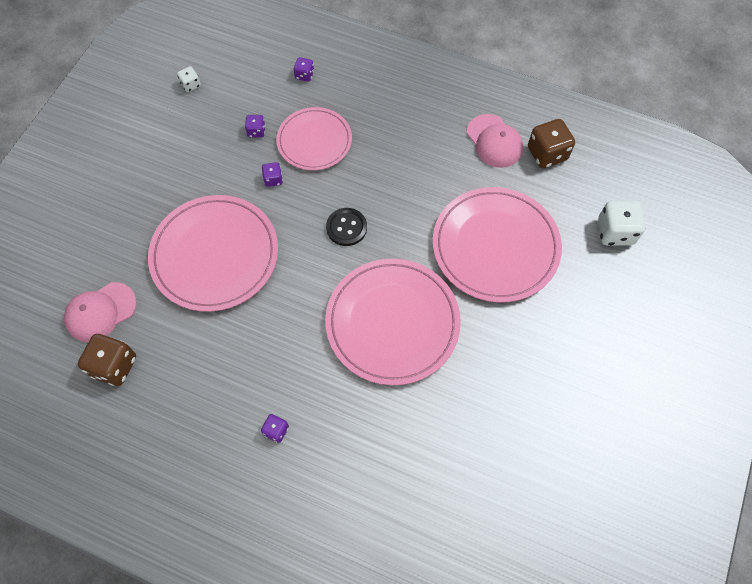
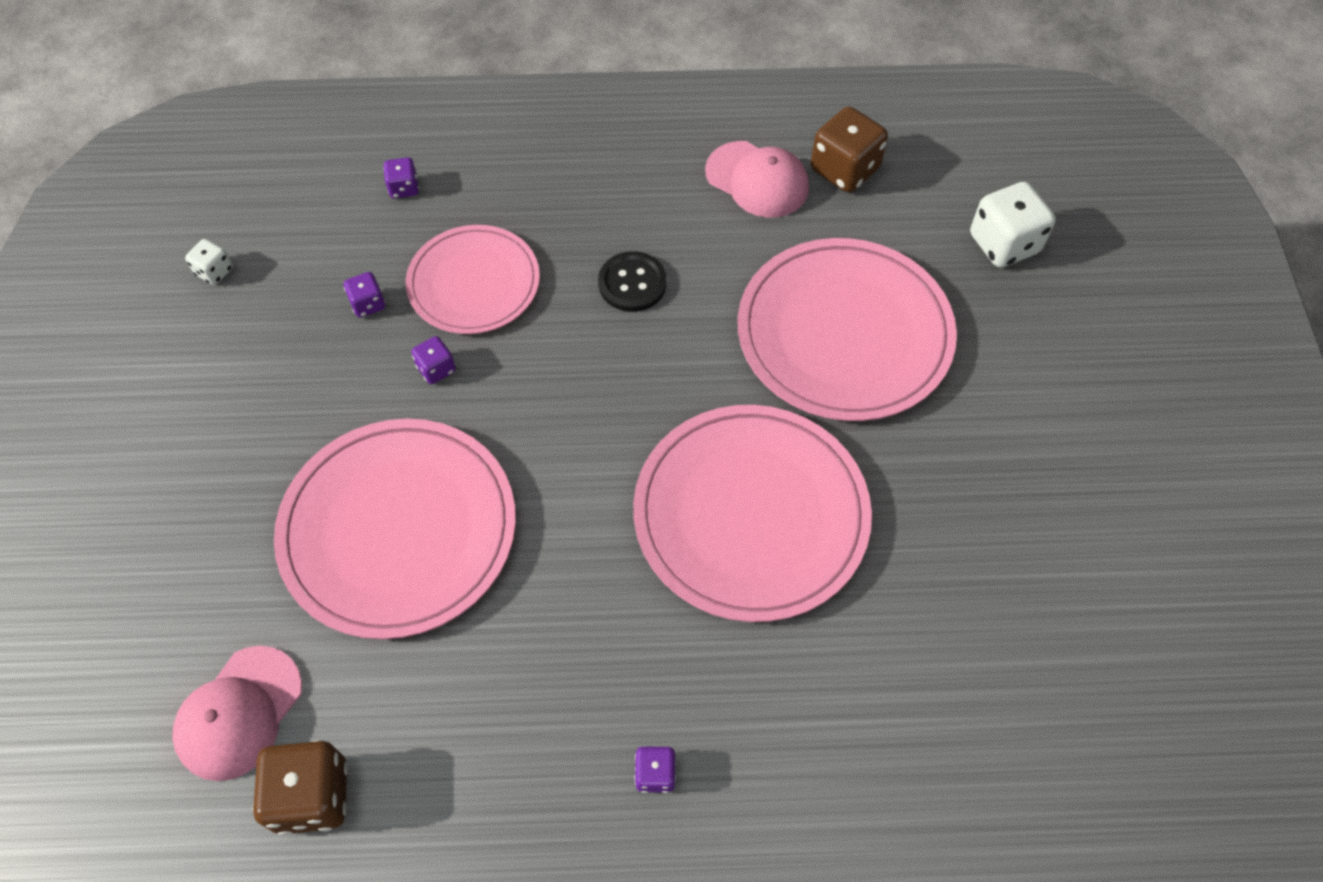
camera: 25 degrees left, 5 degrees down
(346, 227) = (598, 397): black button -> black button (632, 283)

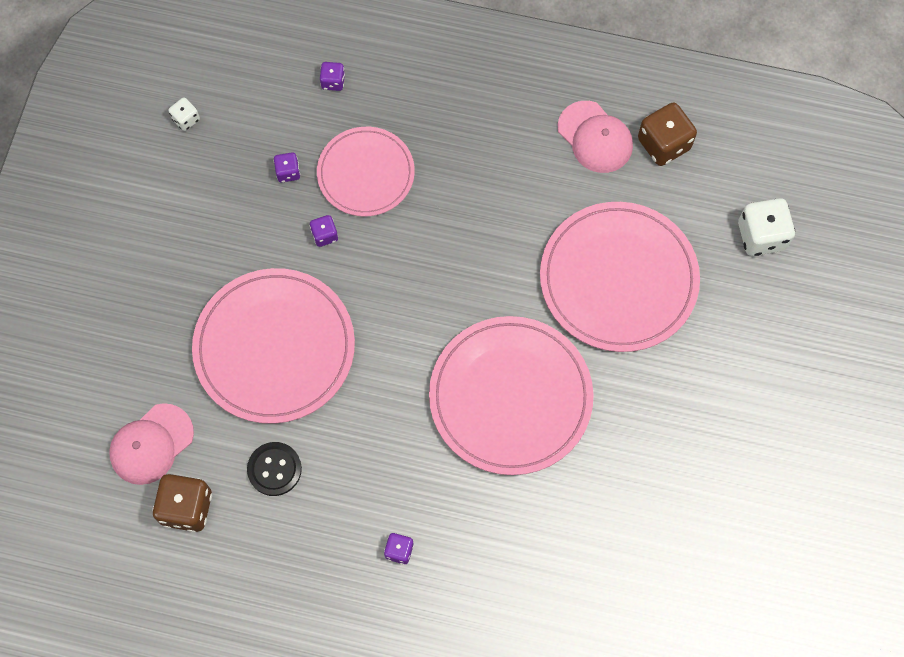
camera: 15 degrees right, 10 degrees up
(632, 283) = (478, 201): black button -> black button (274, 469)

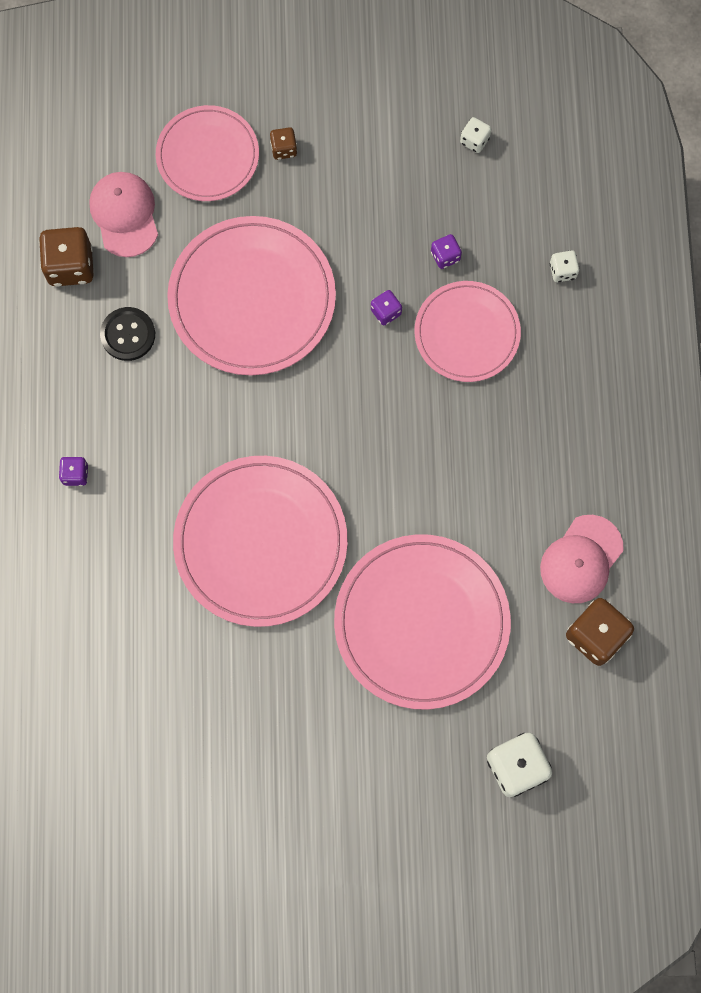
camera: 75 degrees right, 5 degrees up
(118, 353) = (207, 156): none -> pink plate
(135, 283) = (284, 149): none -> brown dice
(151, 444) = (124, 214): pink cap -> pink cap turned 45 degrees clockwise
(333, 82) = (562, 271): purple dice -> white dice

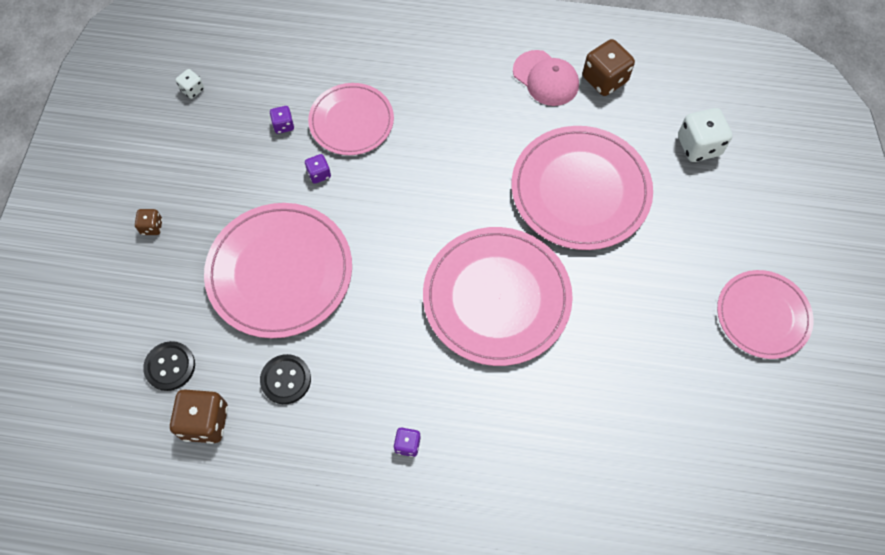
camera: 80 degrees left, 10 degrees down
(124, 214) = (170, 366): pink cap -> black button
(207, 156) = (137, 288): pink plate -> pink plate (762, 315)
(562, 271) = (318, 51): white dice -> none

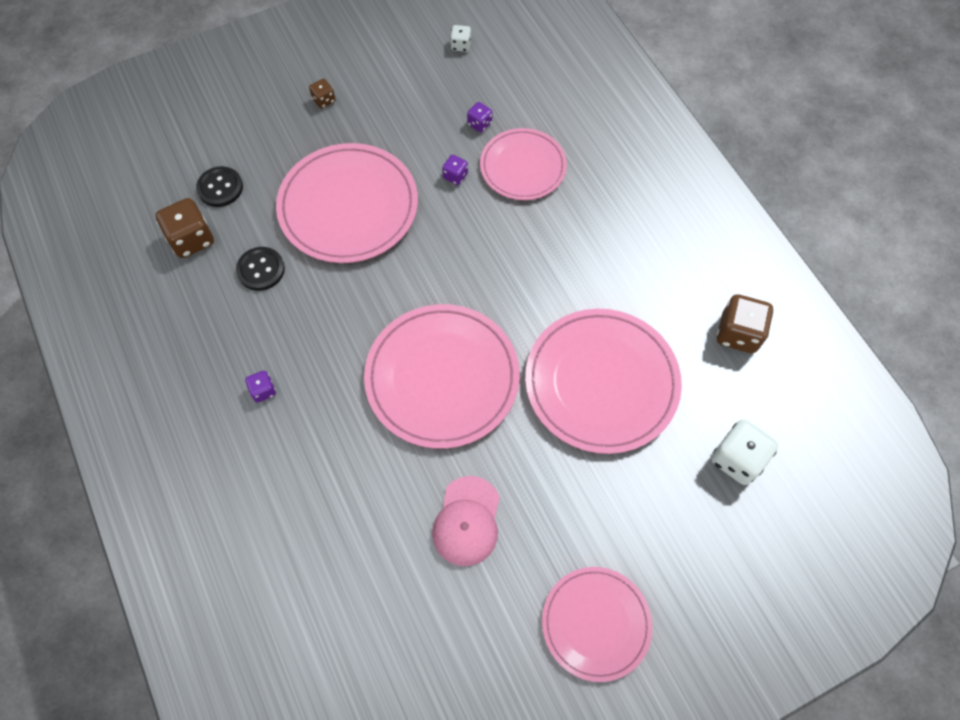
camera: 55 degrees right, 0 degrees up
(545, 78) = (695, 284): pink cap -> pink cap (467, 521)

